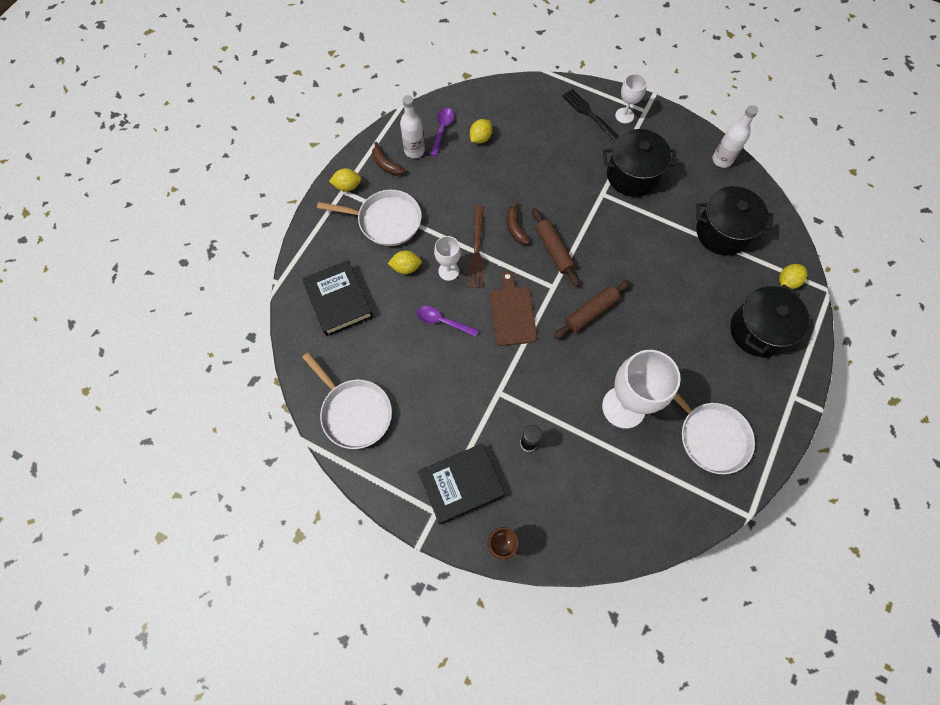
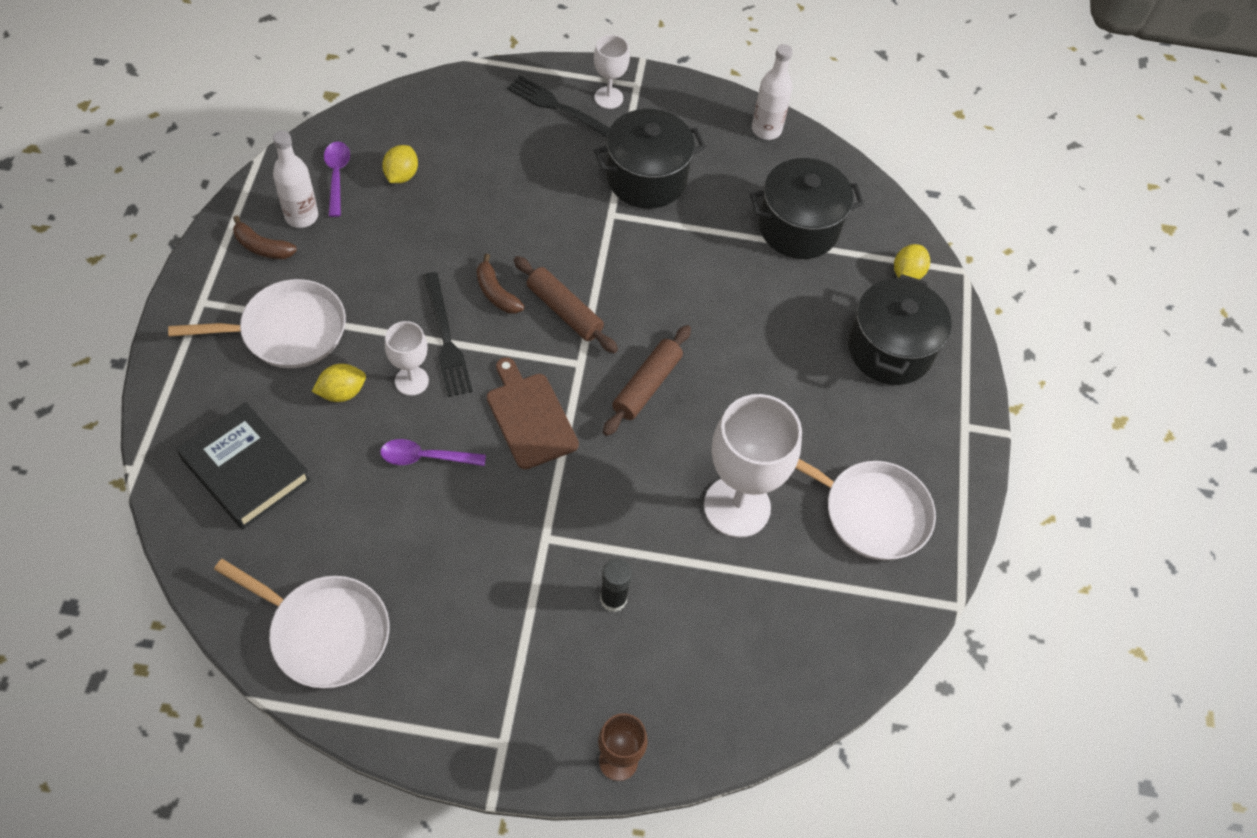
camera: 25 degrees left, 10 degrees down
(347, 186) = (207, 293): yellow lemon -> none
(461, 484) = (529, 690): black book -> none
(477, 249) = (446, 338): brown fork -> black fork

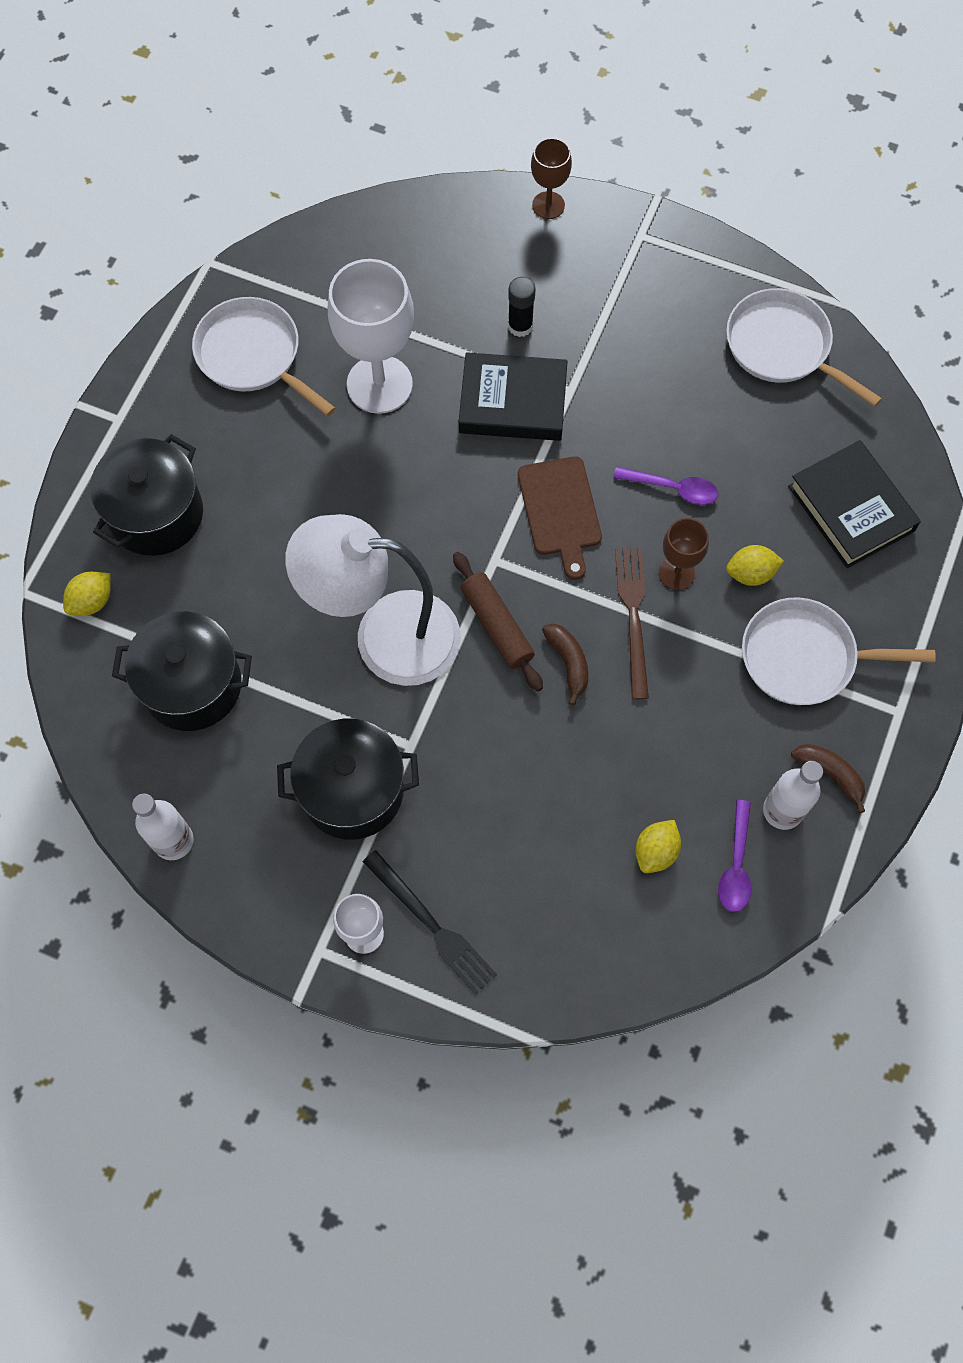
camera: 160 degrees left, 10 degrees up
(411, 381) = (676, 573): white goblet -> brown goblet
(446, 338) = (633, 616): black fork -> brown fork
(600, 514) = (513, 402): none -> black book
(647, 386) = (430, 522): brown rolling pin -> none
(657, 287) = (385, 636): none -> white lamp

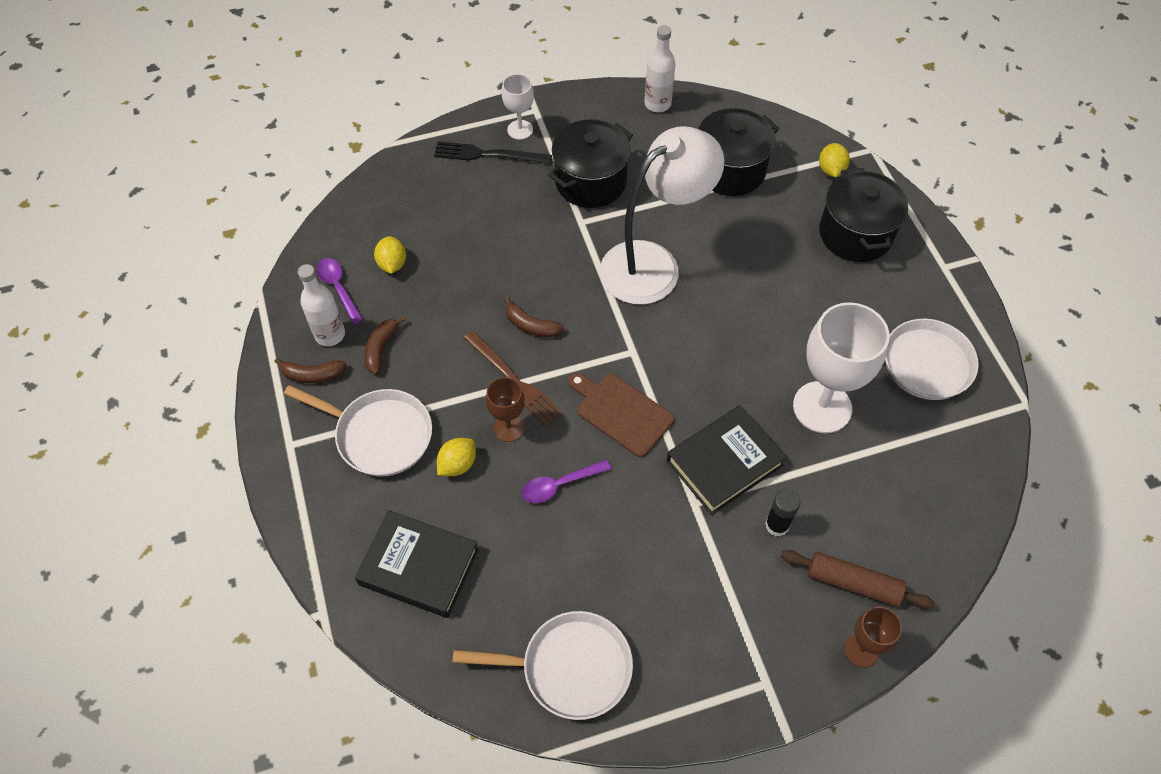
camera: 140 degrees right, 10 degrees down
(497, 626) = (594, 315): brown rolling pin -> brown rolling pin (853, 583)
(739, 752) = (381, 348): none -> brown banana
(804, 657) = (379, 435): white pan -> white pan turned 60 degrees clockwise

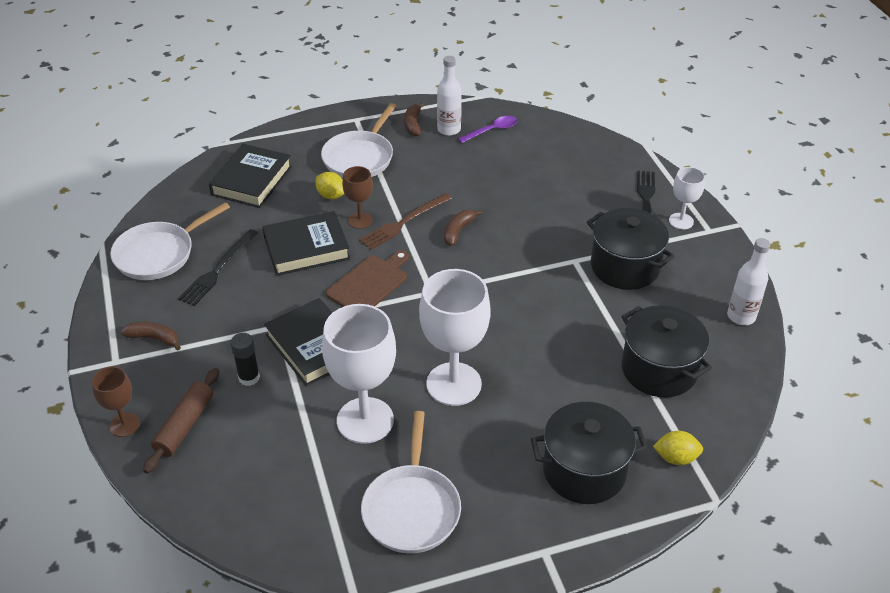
camera: 90 degrees right, 15 degrees down
(381, 348) = (436, 154): brown banana -> brown banana (154, 338)
(392, 264) = (517, 155): yellow lemon -> none
(560, 484) = (306, 248): purple spoon -> black book
(570, 668) = (158, 254): white pan -> white pan turned 45 degrees clockwise
(600, 585) = (218, 269): none -> black fork
(653, 264) = (529, 307): white lamp -> none
(765, 331) = (454, 384): none -> white goblet

